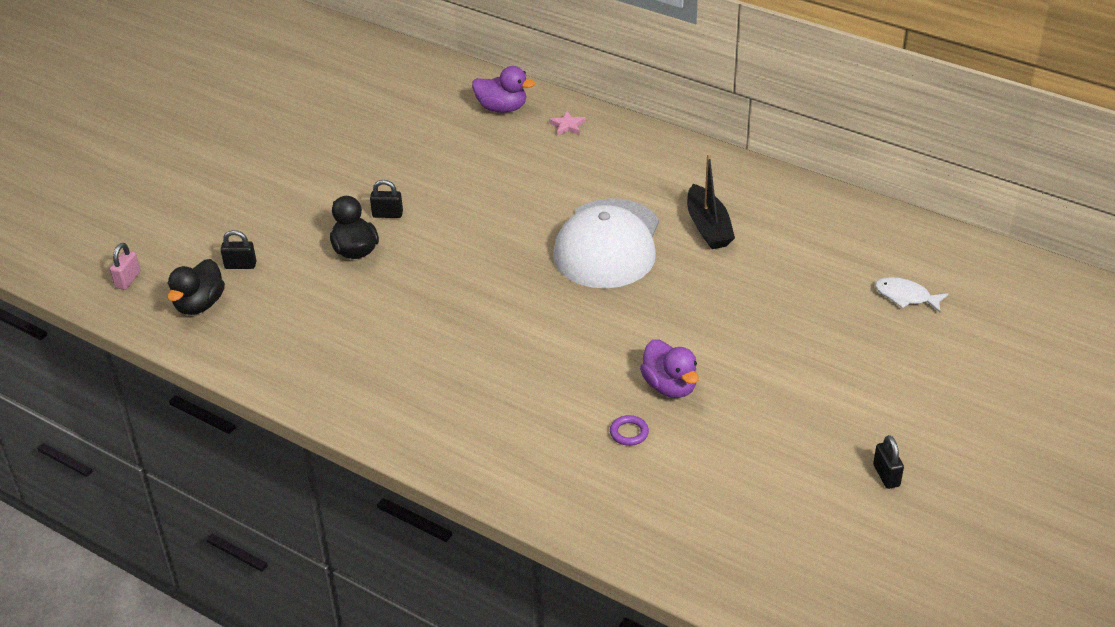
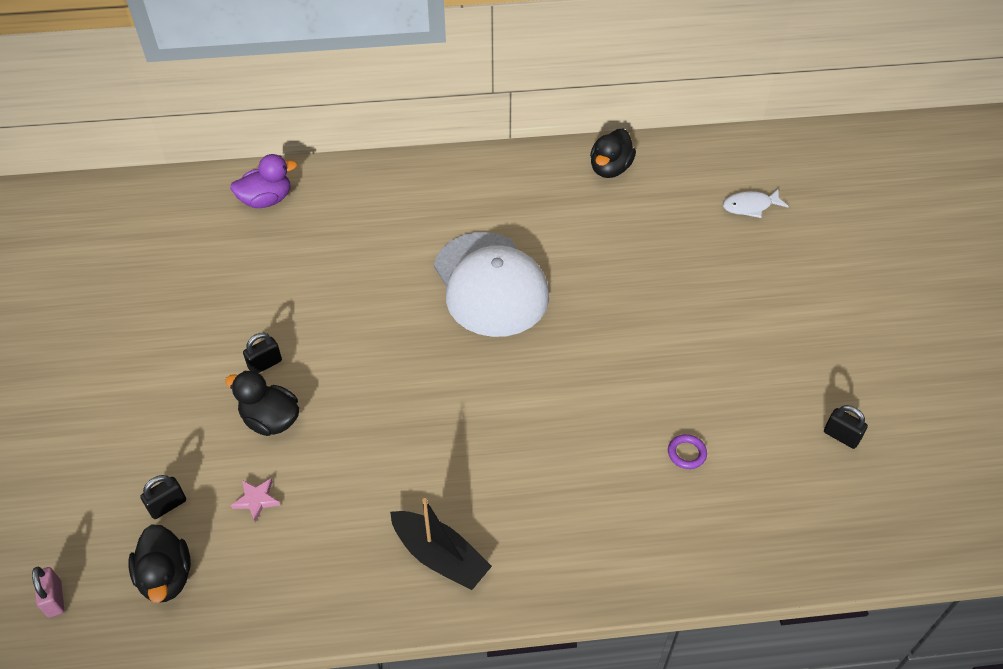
camera: 40 degrees left, 10 degrees up
(567, 126) = (343, 189): pink star -> pink star (256, 500)
(670, 386) = (672, 389): purple duck -> none
(708, 227) = (552, 224): black boat -> black boat (440, 556)
(808, 210) = (610, 169): none -> black duck
(886, 475) = (893, 368): black padlock -> black padlock (841, 436)

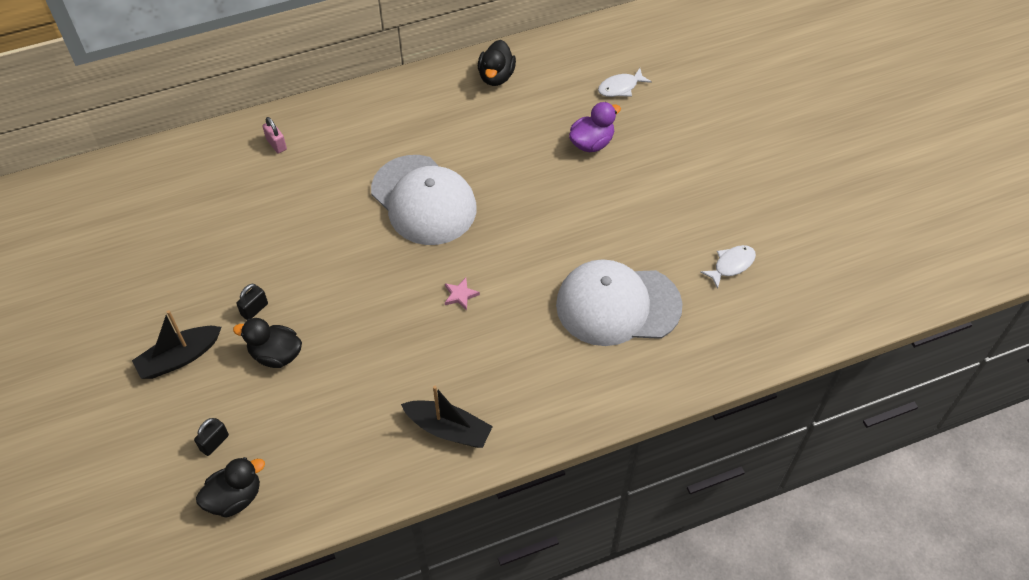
camera: 15 degrees left, 5 degrees up
(54, 599) = (149, 536): pink padlock -> pink padlock (276, 144)
(165, 399) = (179, 358): none -> black boat
(166, 577) = (235, 497): black duck -> black duck turned 90 degrees counterclockwise
(256, 500) = (287, 421): pink star -> pink star (460, 295)
(266, 200) = (204, 165): purple duck -> purple duck (591, 143)
(686, 453) = (617, 305): purple ring -> white cap
(841, 436) = (731, 265): black padlock -> white fish

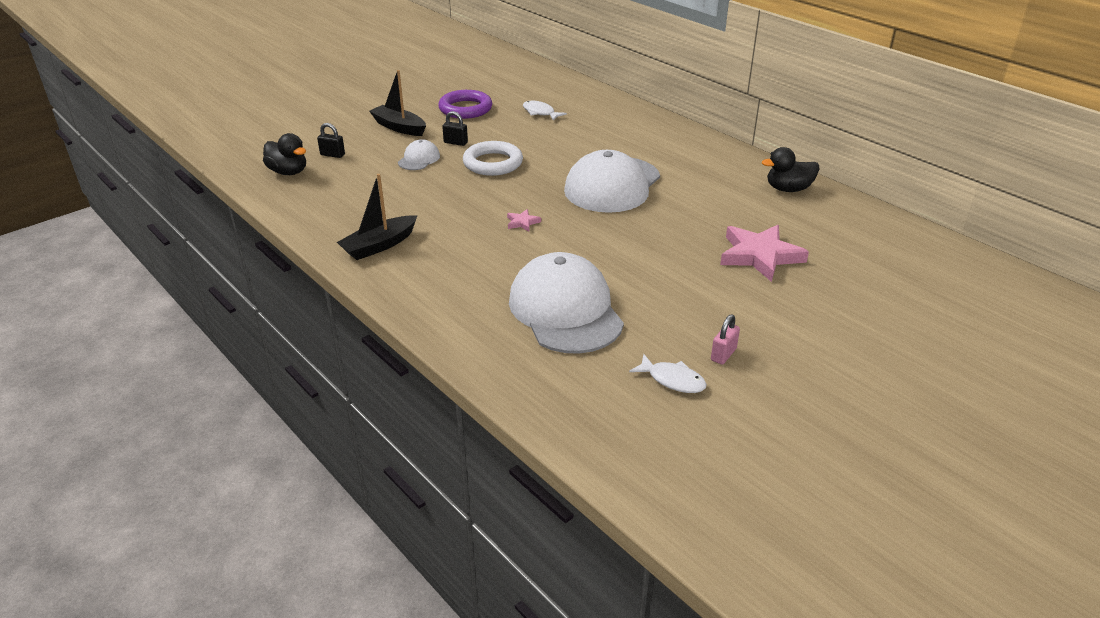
camera: 70 degrees right, 20 degrees down
(169, 278) = (465, 109): none -> purple ring
(276, 144) = (617, 116): pink padlock -> pink padlock (723, 354)
(276, 354) = (419, 159): black duck -> white cap
(324, 287) = (493, 163): none -> white ring
(448, 429) = (379, 245): black boat -> black boat turned 45 degrees clockwise
(591, 143) = (759, 256): purple duck -> pink star
(620, 87) = (852, 259): white fish -> white fish (540, 112)

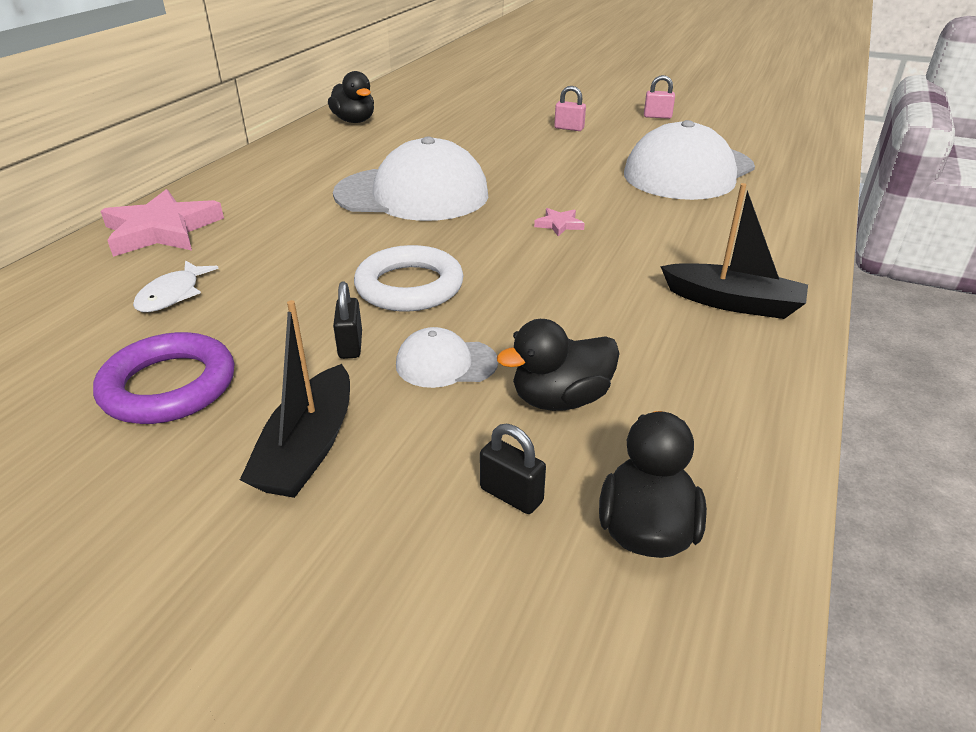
camera: 115 degrees left, 0 degrees up
(332, 155) = (511, 495): black padlock -> black padlock turned 45 degrees counterclockwise
(366, 176) = (560, 399): none -> black duck
(672, 380) = (712, 126): white fish -> none
(714, 286) = (569, 128): none -> pink padlock
(759, 256) = (498, 119): pink star -> pink star (162, 230)

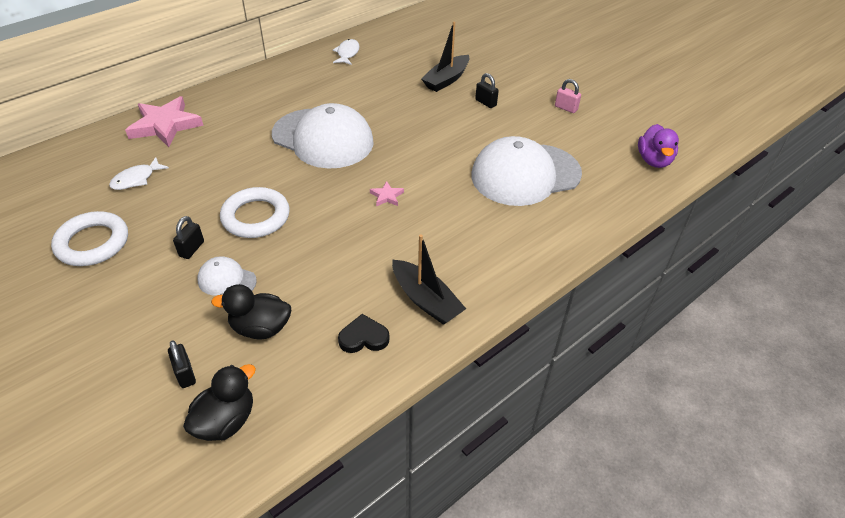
camera: 25 degrees right, 10 degrees up
(169, 386) = (92, 243): purple ring -> white ring
(308, 448) = (122, 307): black boat -> black boat (446, 80)
(354, 121) = (347, 53): black duck -> white fish
(569, 128) = (485, 102): pink padlock -> black padlock
(710, 362) = (363, 337): none -> black heart
(794, 135) = (654, 160): none -> purple duck

